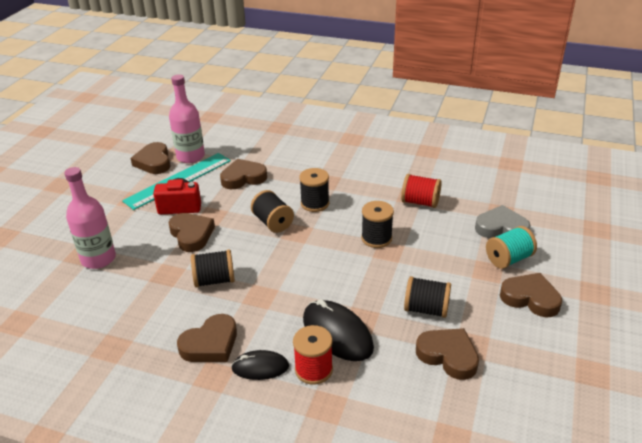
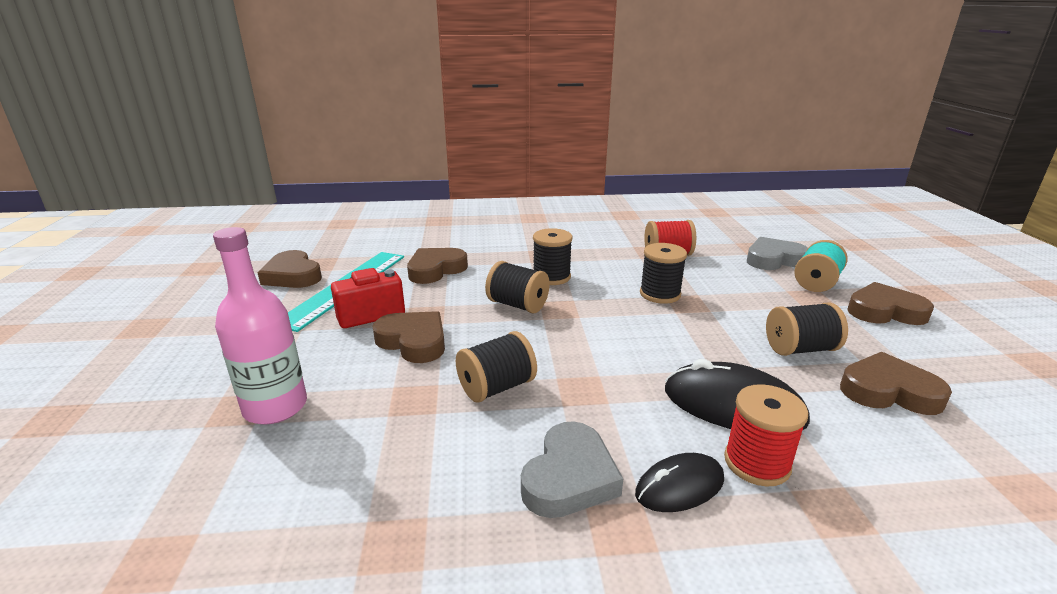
camera: 25 degrees left, 10 degrees down
(190, 156) = (344, 262): pink bottle -> none
(210, 344) = (569, 477): brown heart -> grey heart

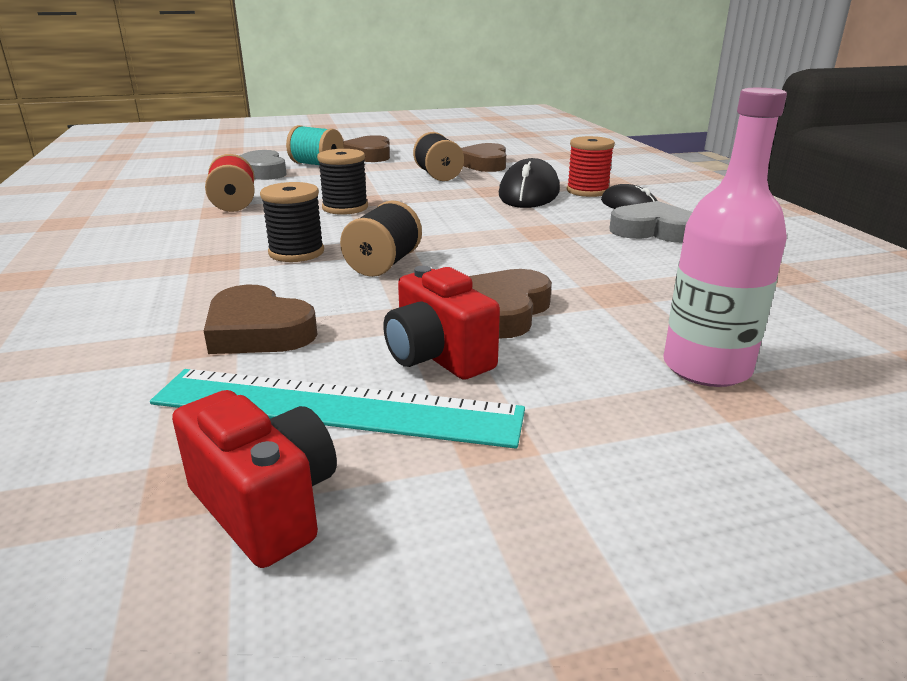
camera: 100 degrees left, 0 degrees up
(292, 275) = (266, 506): brown heart -> red camera
(496, 387) = (565, 260): black spool -> none

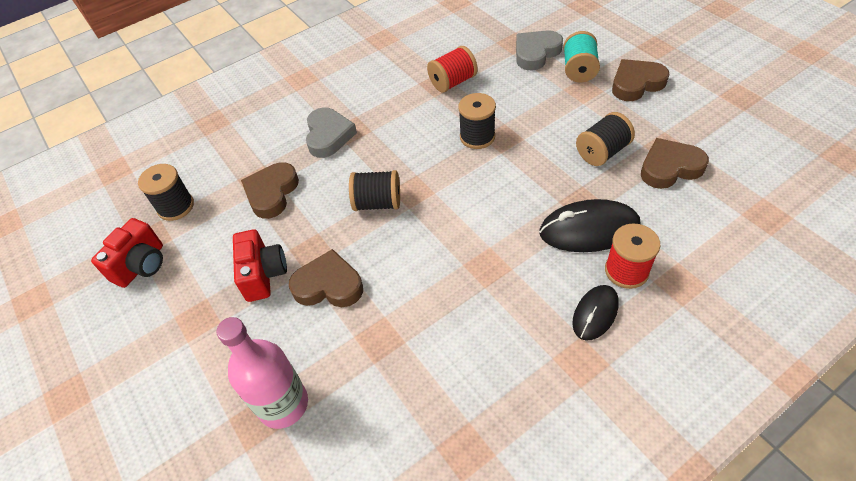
camera: 75 degrees right, 25 degrees up
(296, 252) = (379, 155): black spool -> black spool (176, 206)
(336, 407) = (209, 255): turquoise ruler -> none
(438, 357) = (263, 275): red camera -> red camera turned 135 degrees clockwise
(653, 230) = (530, 343): grey heart -> grey heart (328, 136)

